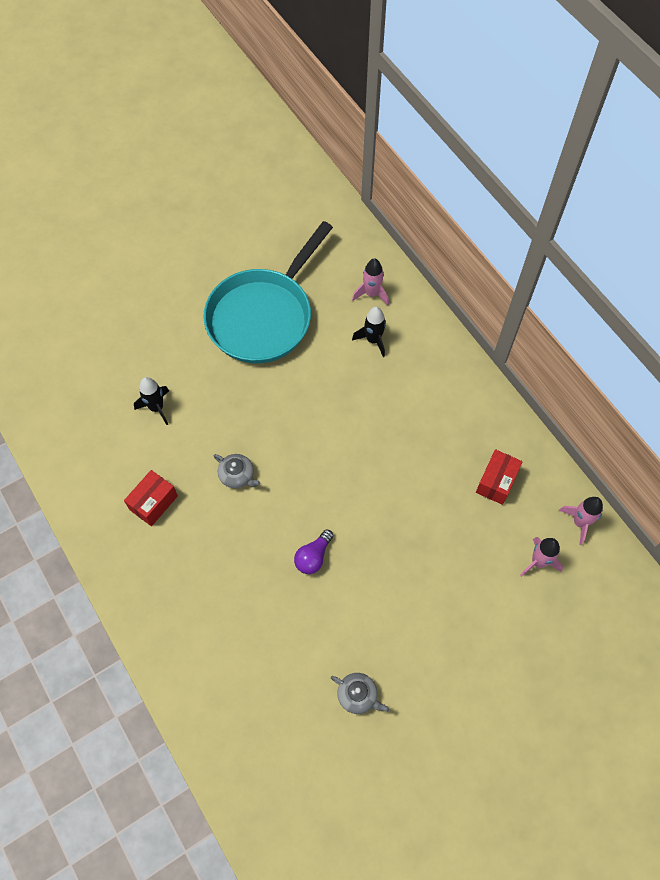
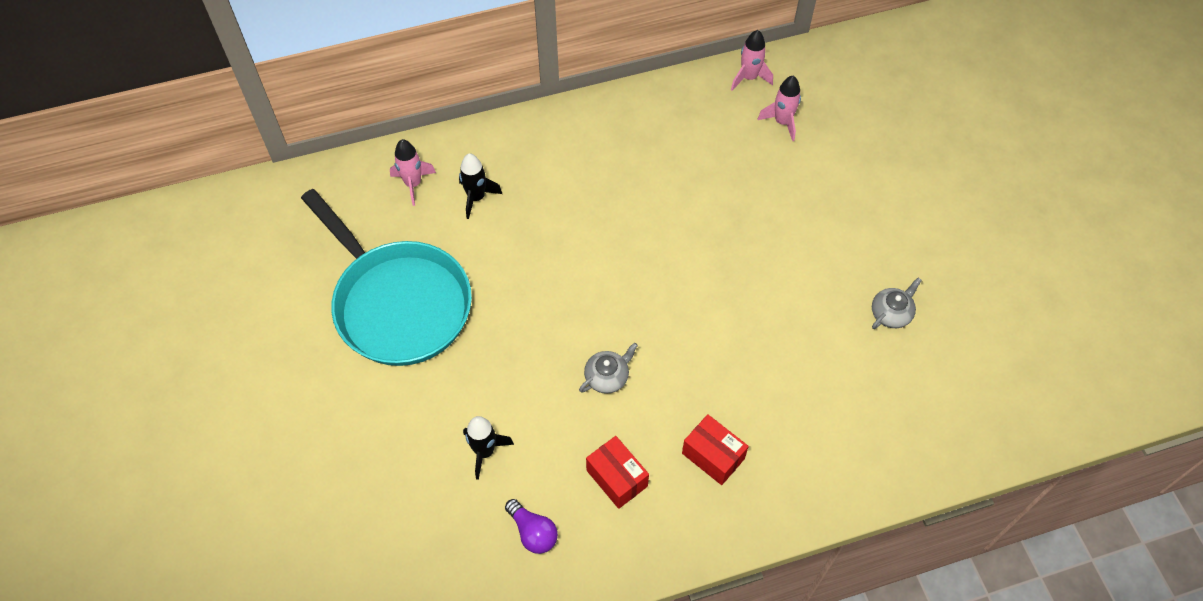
camera: 75 degrees left, 5 degrees down
(313, 557) = (729, 320): purple light bulb -> purple light bulb (533, 532)
(496, 482) = (687, 132): red box -> red box (713, 456)

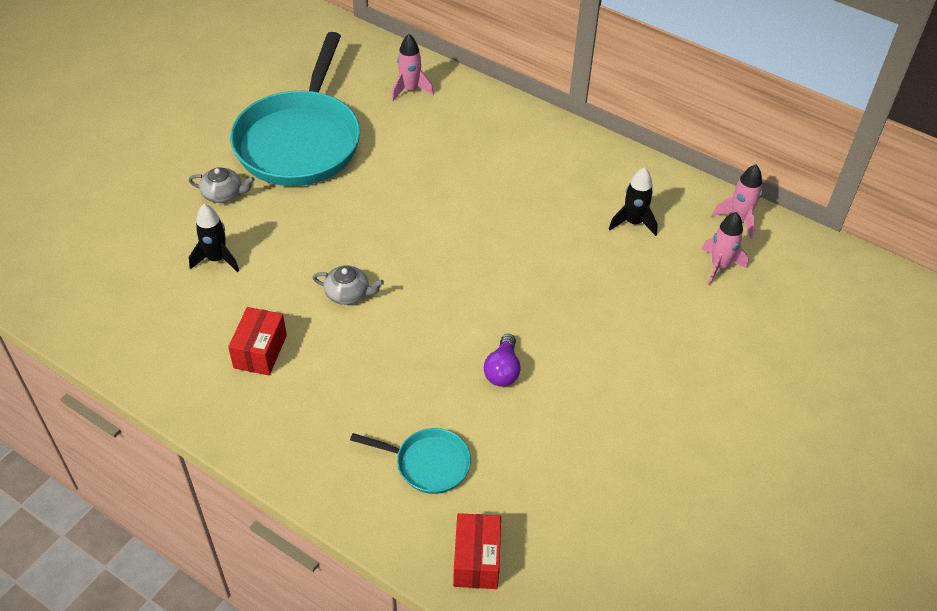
camera: 50 degrees right, 10 degrees down
(476, 198) = (434, 128): black rocket -> black rocket (633, 223)
(533, 532) = (170, 327): purple light bulb -> purple light bulb (502, 370)
(713, 456) = (335, 404): red box -> red box (476, 560)
(817, 428) = (428, 464): none -> turquoise pan
(891, 313) = (603, 456): grey teapot -> grey teapot (223, 194)

